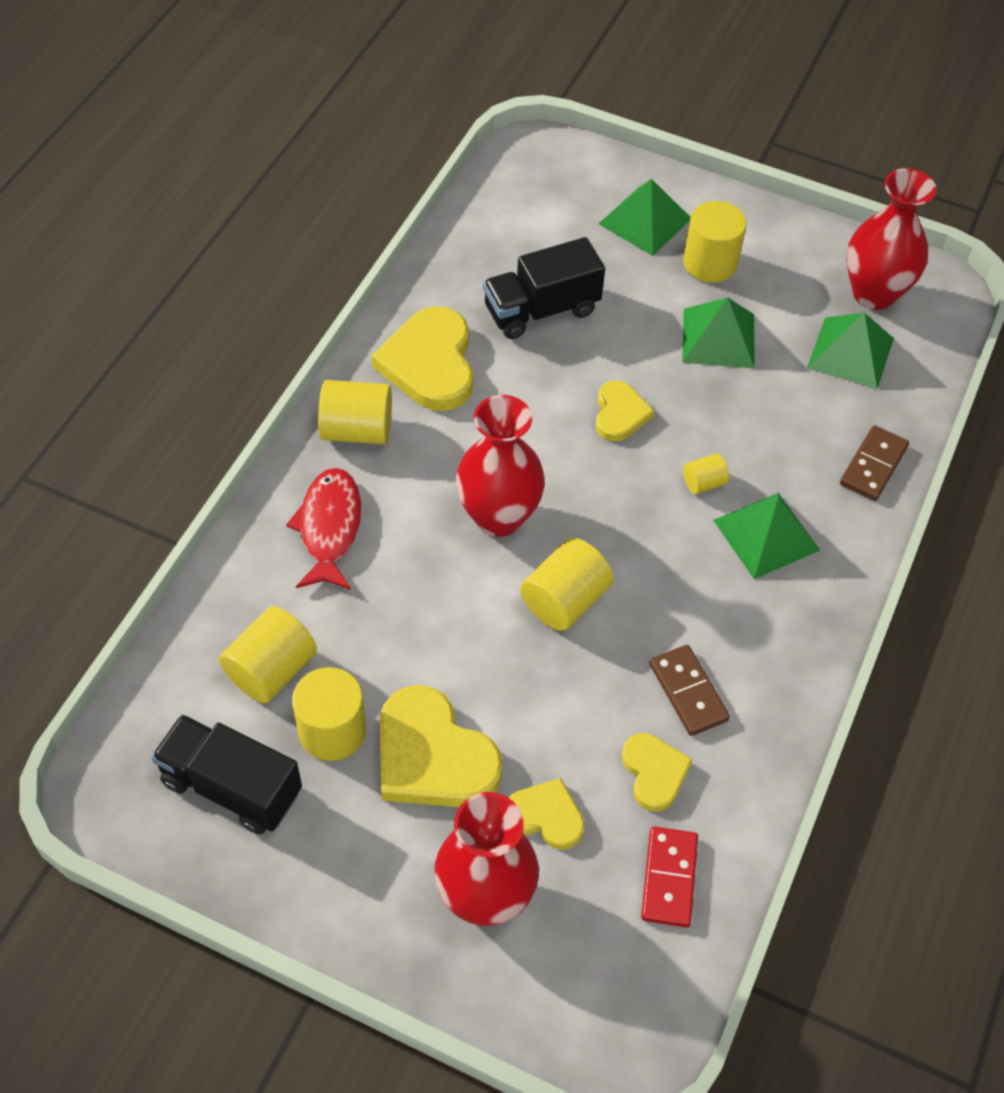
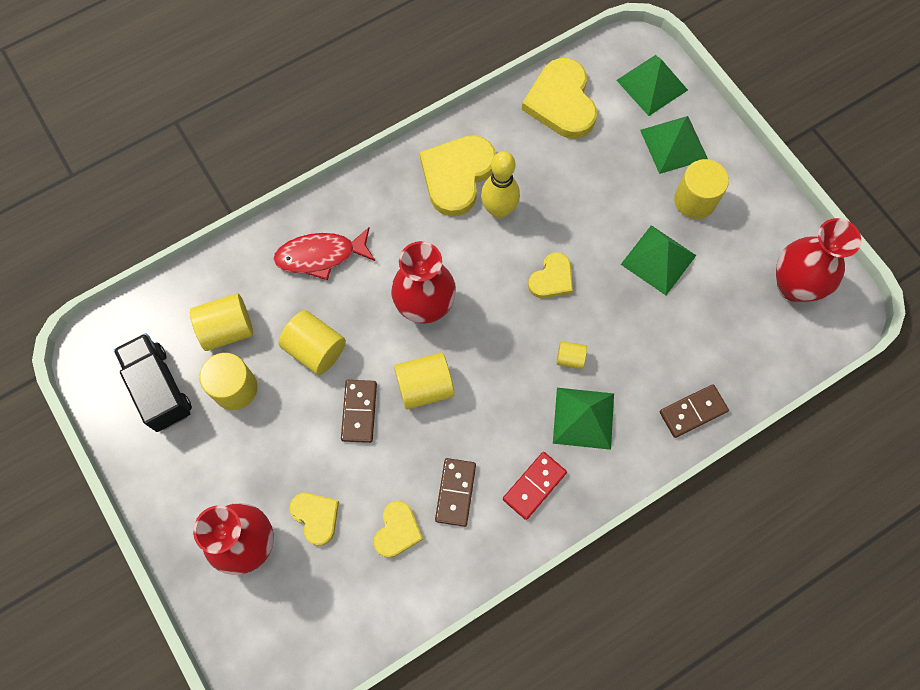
camera: 35 degrees right, 15 degrees up
(330, 528) = (320, 256): red fish -> red fish turned 135 degrees counterclockwise
(357, 430) = (381, 198): yellow cylinder -> yellow cylinder (315, 349)
(433, 756) = (279, 439): yellow heart -> yellow heart (561, 102)
(506, 375) = (499, 210): none -> yellow bowling pin
(507, 670) = (359, 411): none -> brown domino
(541, 310) = (555, 175): black truck -> none
(669, 878) = (358, 600): red domino -> red domino (534, 486)
(850, 353) = (742, 321): green pyramid -> green pyramid (652, 85)

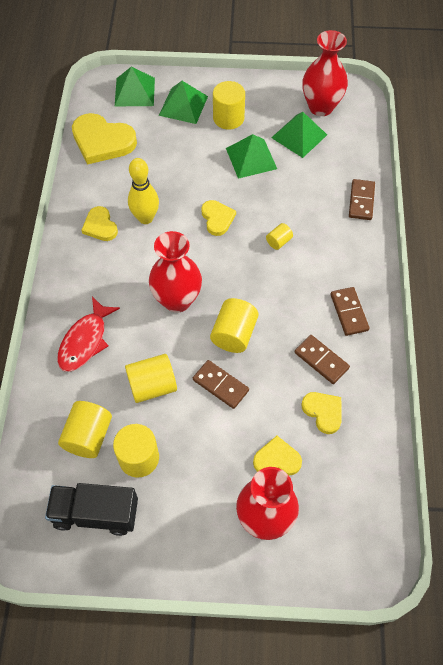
camera: 55 degrees left, 10 degrees down
(457, 175) = (100, 226): yellow heart -> yellow heart, size x0.57
(534, 486) = (349, 312): red domino -> brown domino
(583, 418) = (323, 258): green pyramid -> green pyramid (299, 136)

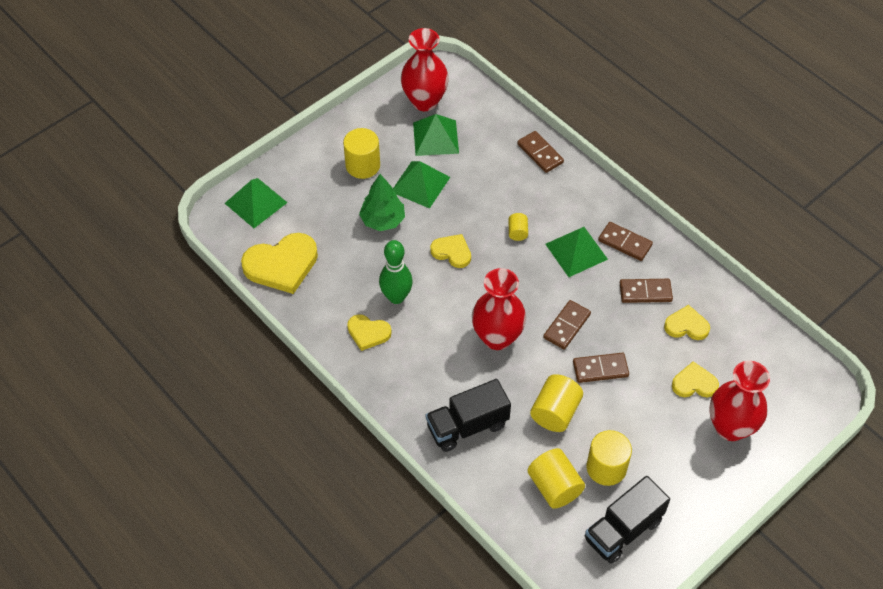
camera: 45 degrees left, 5 degrees down
(85, 341) = (467, 426): red fish -> black truck
(145, 218) = (396, 297): yellow bowling pin -> green bowling pin
(183, 105) = (312, 183): green pyramid -> green pyramid (576, 251)
(198, 162) = (382, 220): none -> green tree
(234, 334) = (567, 326): yellow cylinder -> brown domino
(277, 459) = (694, 383): yellow heart -> yellow heart turned 45 degrees clockwise

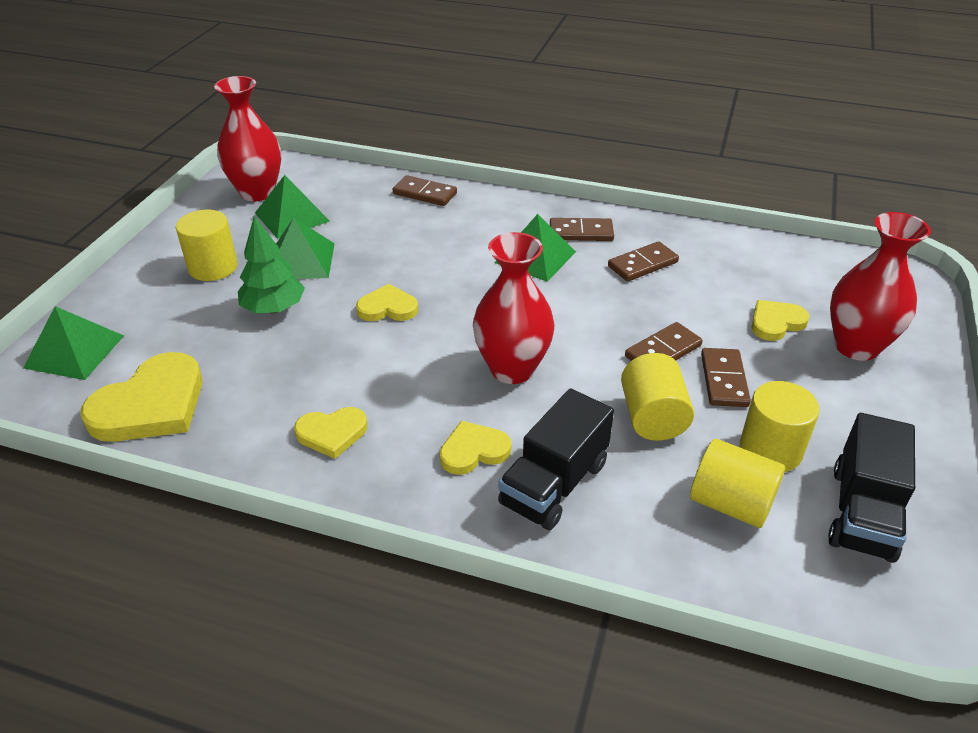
camera: 30 degrees left, 15 degrees down
(396, 297) = (346, 378): green bowling pin -> none
(517, 232) = (454, 263): yellow cylinder -> none
(567, 326) = (586, 326): brown domino -> brown domino (724, 380)
(686, 326) = (714, 276): yellow heart -> yellow heart (473, 451)

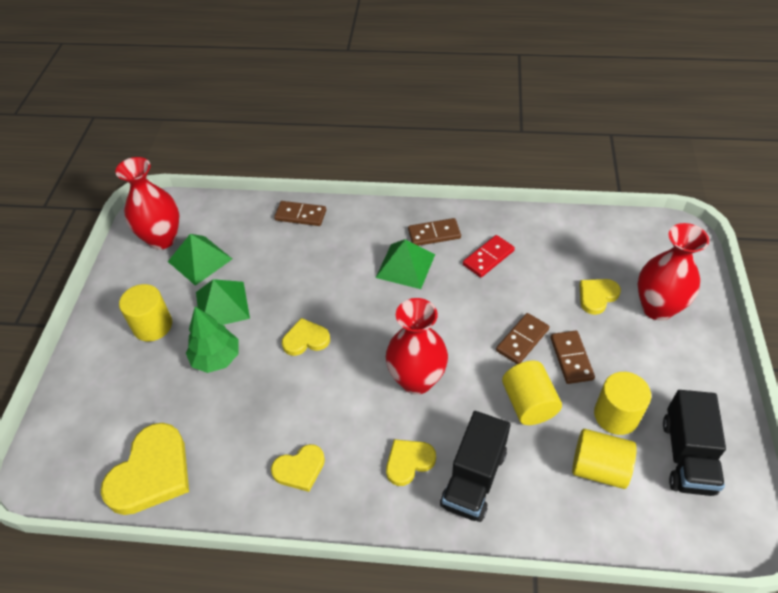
camera: 10 degrees left, 10 degrees up
(74, 351) = (70, 433): green pyramid -> none
(643, 264) = (488, 258): brown domino -> red domino

